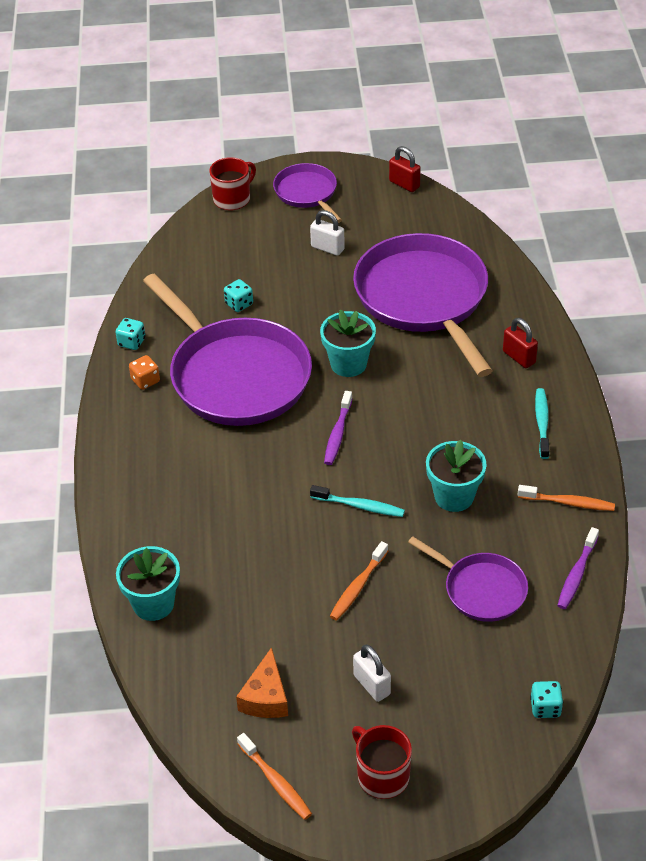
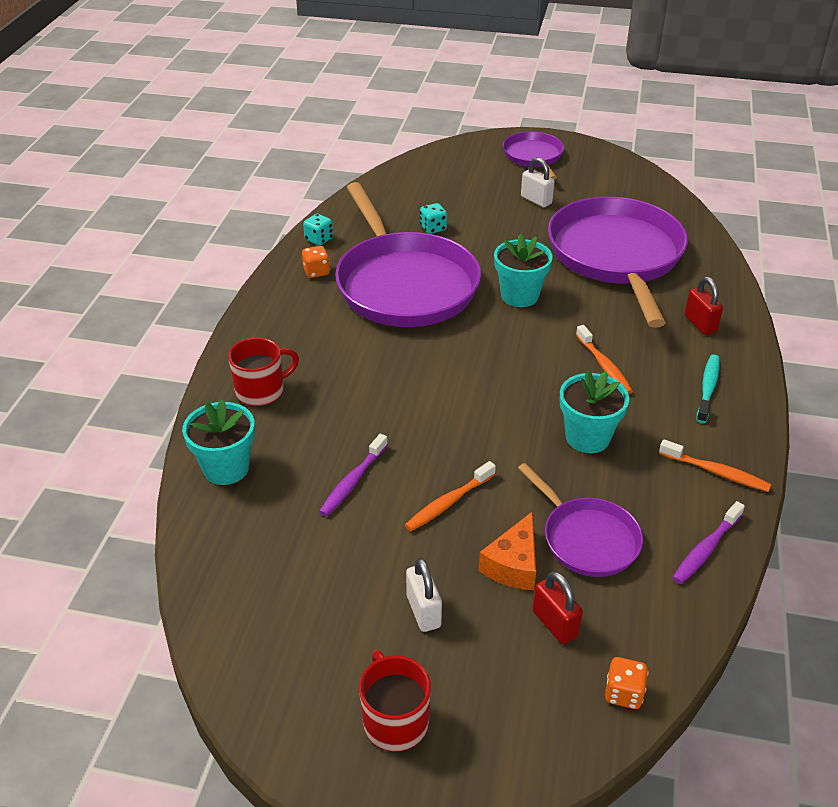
camera: 15 degrees right, 5 degrees down
(232, 199) = (462, 150): red mug -> red mug (261, 391)
(266, 697) = (299, 593): orange cheese -> orange cheese (513, 564)
(276, 782) = (268, 693): orange toothbrush -> orange toothbrush (604, 366)
(337, 434) = (484, 353): purple toothbrush -> purple toothbrush (352, 481)
(360, 506) = (481, 424): turquoise toothbrush -> none
(404, 184) = (629, 165): red padlock -> red padlock (554, 624)
(545, 707) = (623, 693): turquoise dice -> orange dice

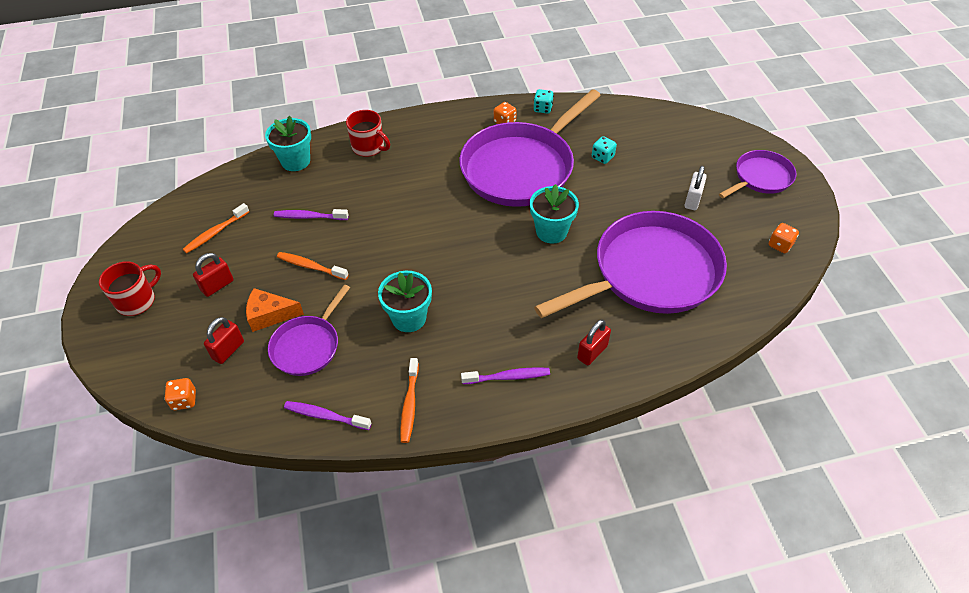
camera: 65 degrees right, 10 degrees up
(423, 611) = (217, 286): white padlock -> red padlock
(604, 366) = (496, 305): orange toothbrush -> orange toothbrush (215, 233)
(624, 179) = (780, 245): none -> orange dice
(708, 388) = (508, 377): turquoise toothbrush -> purple toothbrush

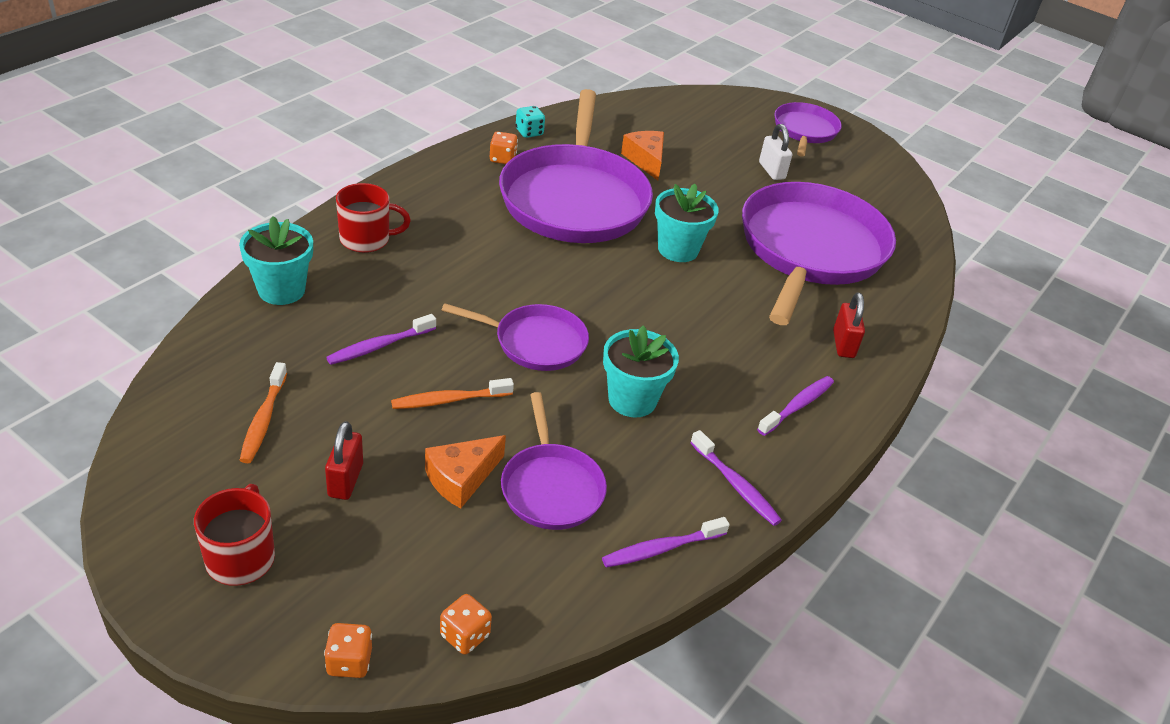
camera: 45 degrees left, 10 degrees down
(228, 350) = (454, 546): red padlock -> none
(393, 254) = (535, 342): none -> purple pan
(409, 405) = (736, 485): orange toothbrush -> purple toothbrush
(602, 157) = (646, 160): turquoise dice -> orange cheese
(780, 245) = (883, 182): orange dice -> orange dice (349, 662)

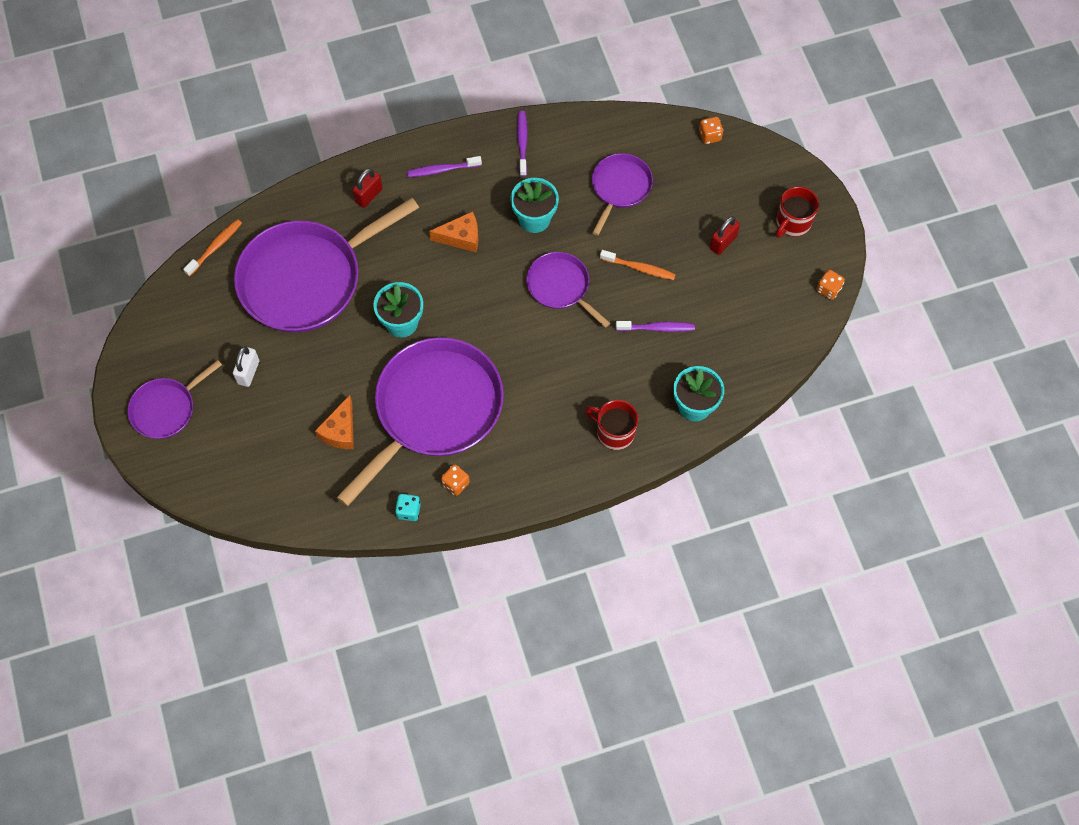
camera: 140 degrees left, 25 degrees up
(263, 420) = (749, 302): orange toothbrush -> orange toothbrush (215, 247)
(349, 662) = (766, 149): orange dice -> orange dice (828, 289)
(461, 478) = (663, 215): orange cheese -> orange cheese (461, 237)
(661, 549) = (589, 130): purple toothbrush -> none

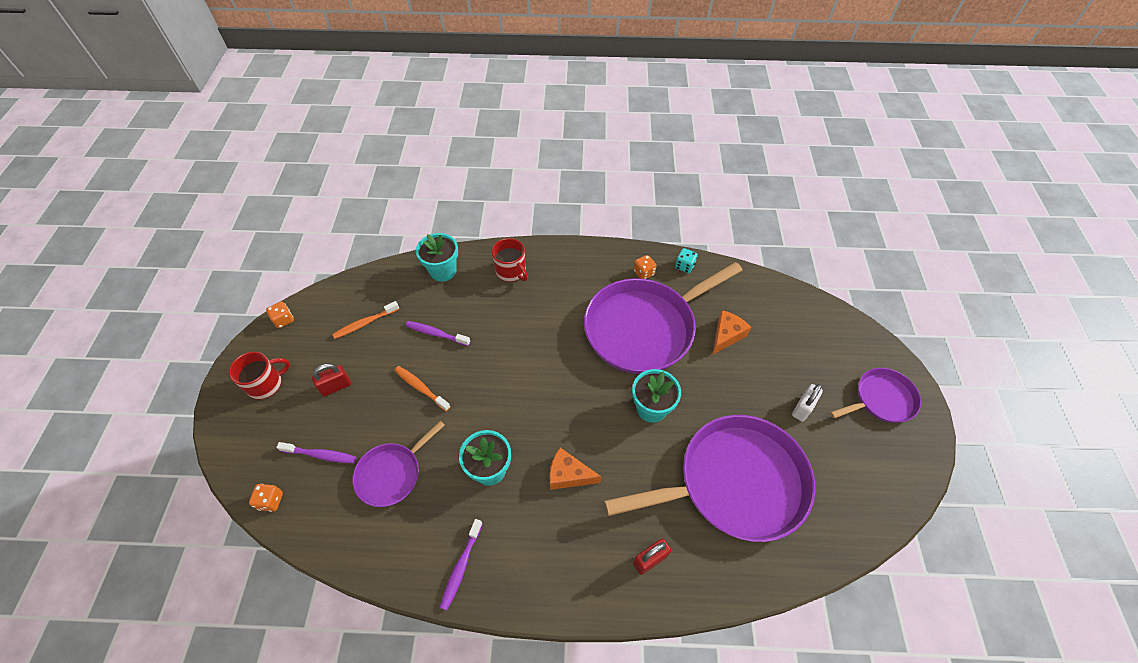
camera: 160 degrees left, 10 degrees down
(215, 247) = (830, 555): orange toothbrush -> orange toothbrush (365, 323)
(442, 170) = (561, 564): purple toothbrush -> purple toothbrush (321, 455)
(560, 286) = (497, 394): purple pan -> none

